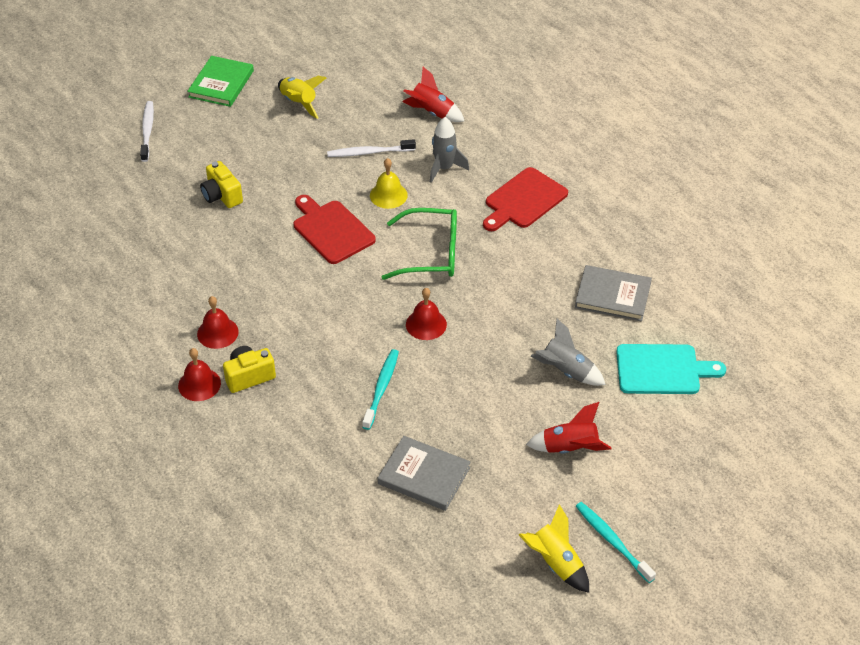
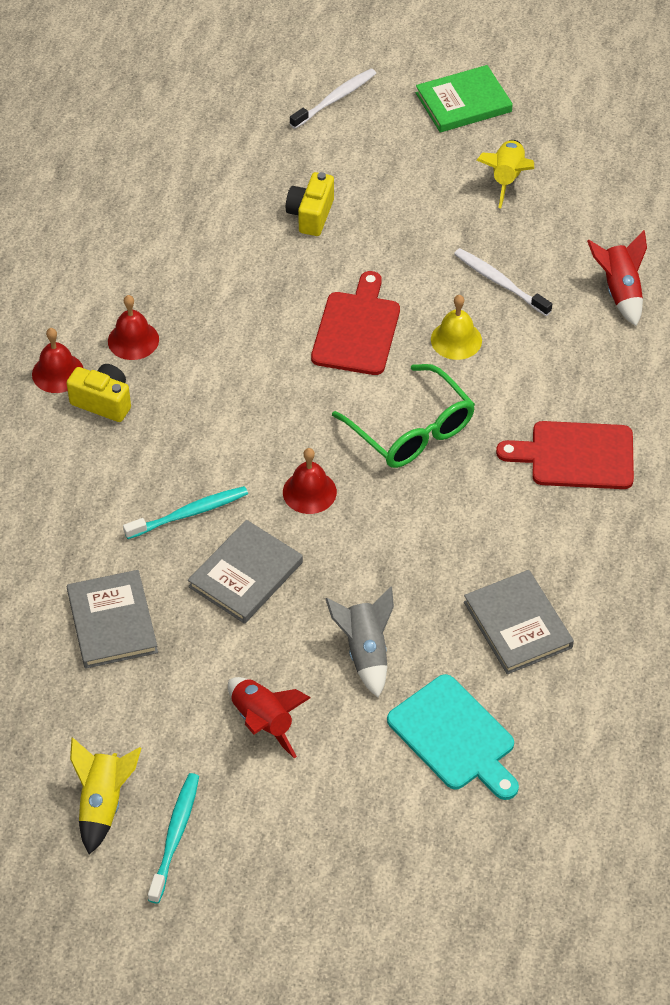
camera: 50 degrees right, 5 degrees up
(444, 168) = (547, 358): grey rocket -> none
(455, 390) = (246, 575): none -> grey book

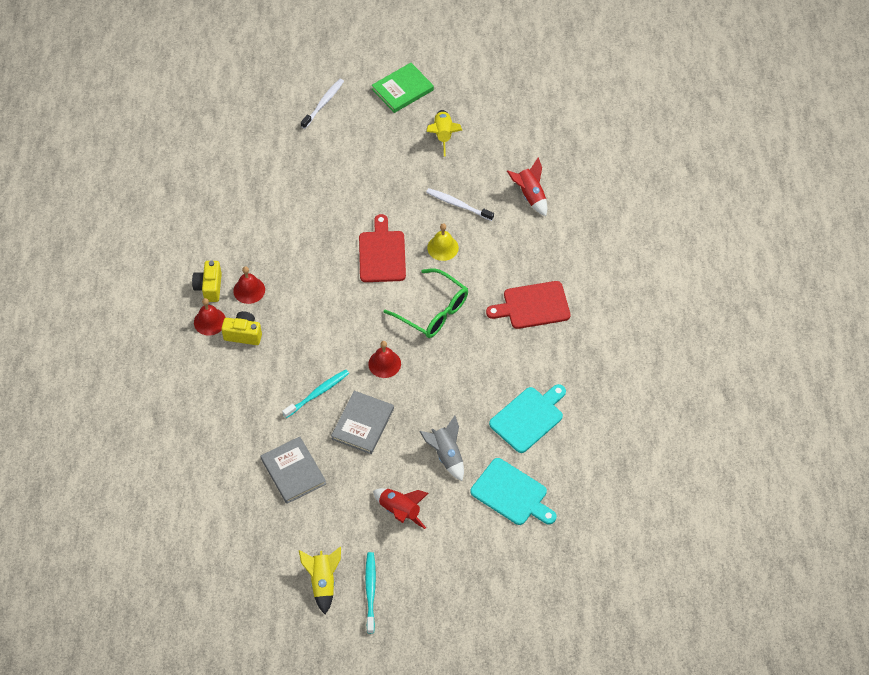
camera: 15 degrees left, 5 degrees up
(311, 215) = (332, 184): yellow camera -> yellow camera (209, 287)
(518, 624) = (528, 418): grey book -> turquoise cutting board

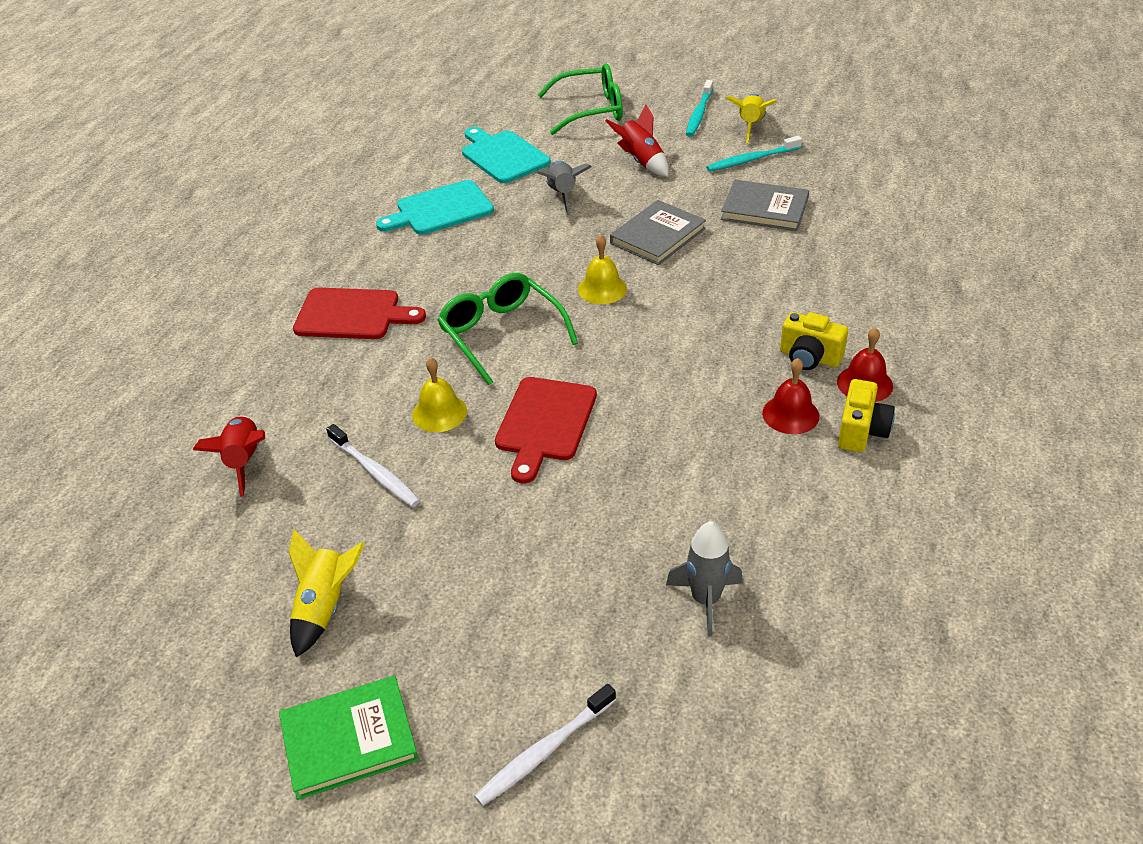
camera: 160 degrees left, 15 degrees down
(273, 177) = (705, 600): none -> grey rocket
(293, 471) = (764, 209): grey book -> grey book turned 60 degrees counterclockwise
(317, 393) = (710, 274): turquoise toothbrush -> turquoise toothbrush (751, 160)
(384, 363) = (602, 289): red bell -> yellow bell
(464, 577) = (591, 110): none -> green glasses

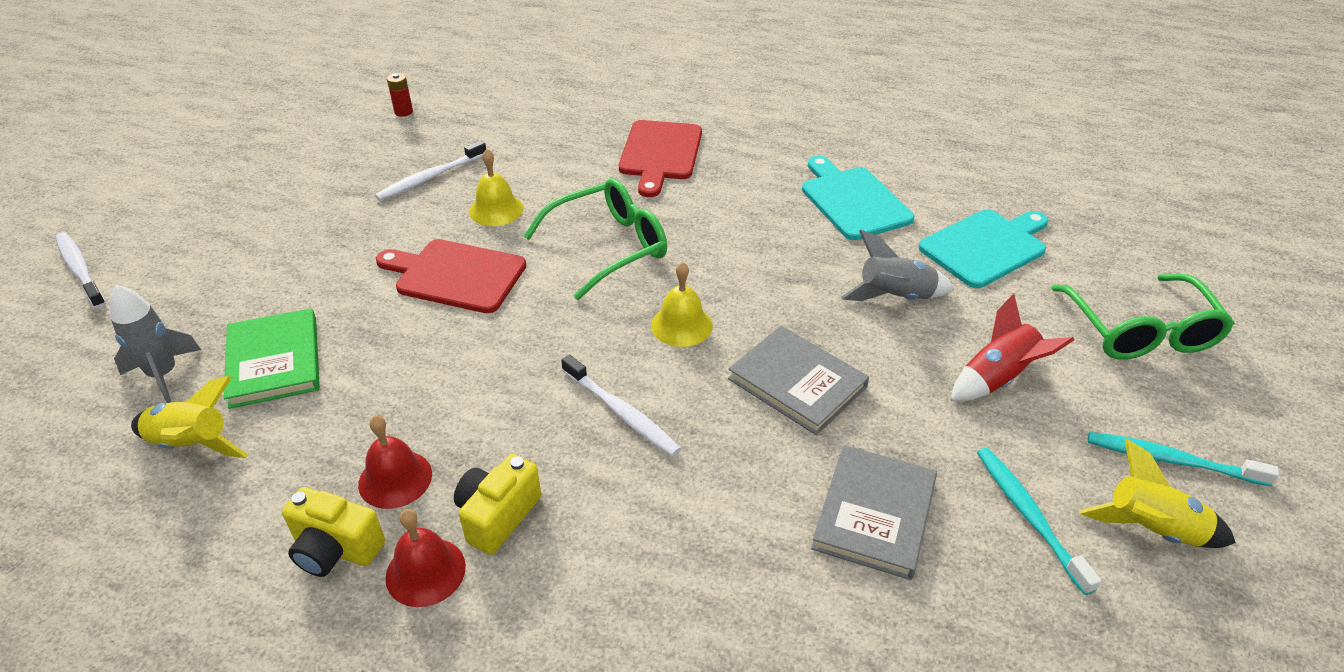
camera: 90 degrees right, 0 degrees up
(222, 525) = (403, 112): none -> red battery
(244, 461) = (472, 115): red rocket -> none
(325, 607) = (291, 162): yellow rocket -> yellow rocket (192, 444)
(349, 739) = (162, 180): green book -> green book (274, 361)
(701, 311) = (621, 413): none -> white toothbrush

